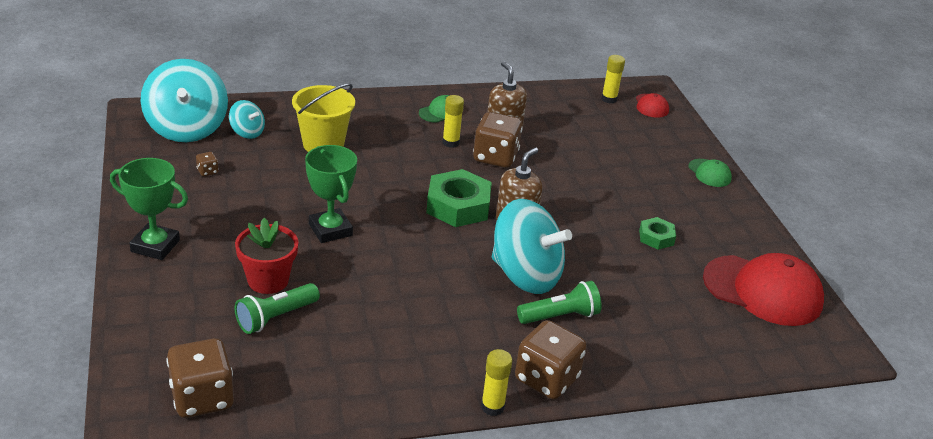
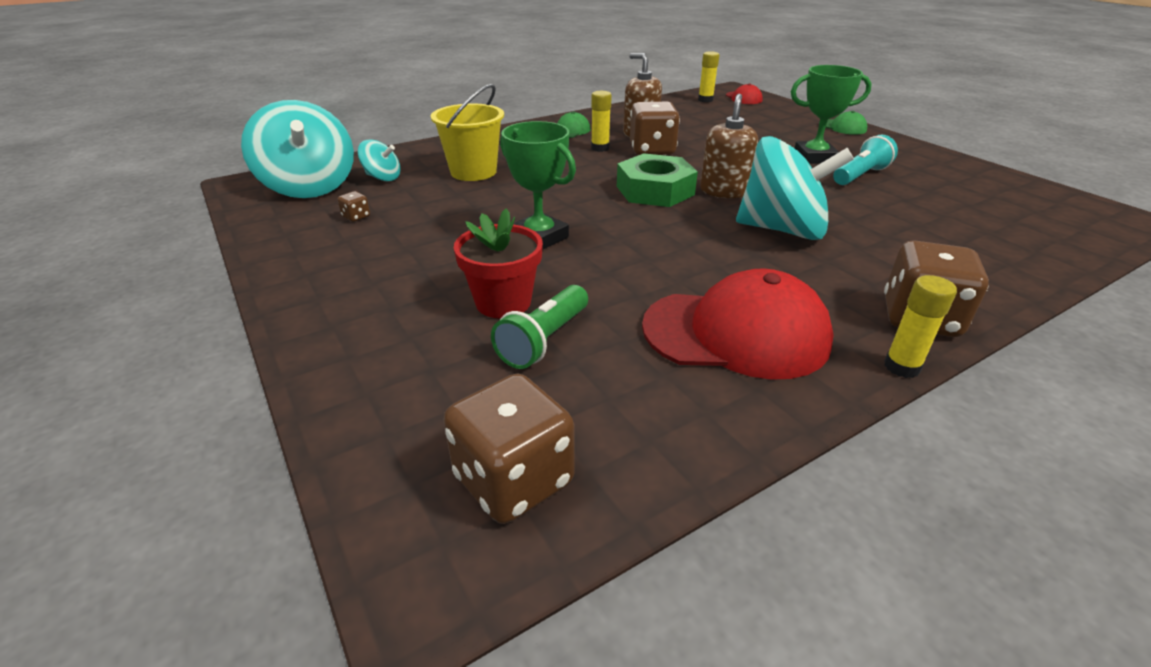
camera: 15 degrees left, 0 degrees up
(155, 246) = (328, 301): green trophy -> green trophy (814, 157)
(560, 316) = (857, 256): green flashlight -> none
(656, 237) = (860, 175): green nut -> turquoise flashlight
(763, 291) = (999, 192): red cap -> red cap (736, 333)

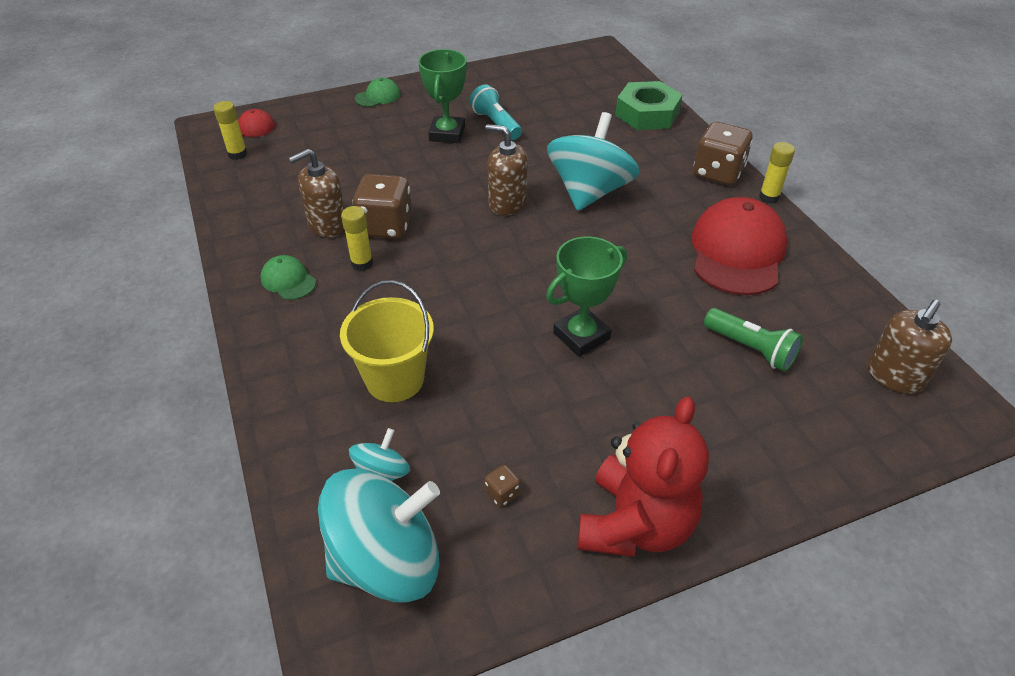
camera: 80 degrees left, 10 degrees up
(308, 272) = (635, 524): none -> red teddy bear
(503, 302) = (697, 369): red flower pot -> none
(513, 480) = (894, 376): brown dice -> brown soap dispenser
(655, 190) = (493, 244): green nut -> green nut (647, 114)

